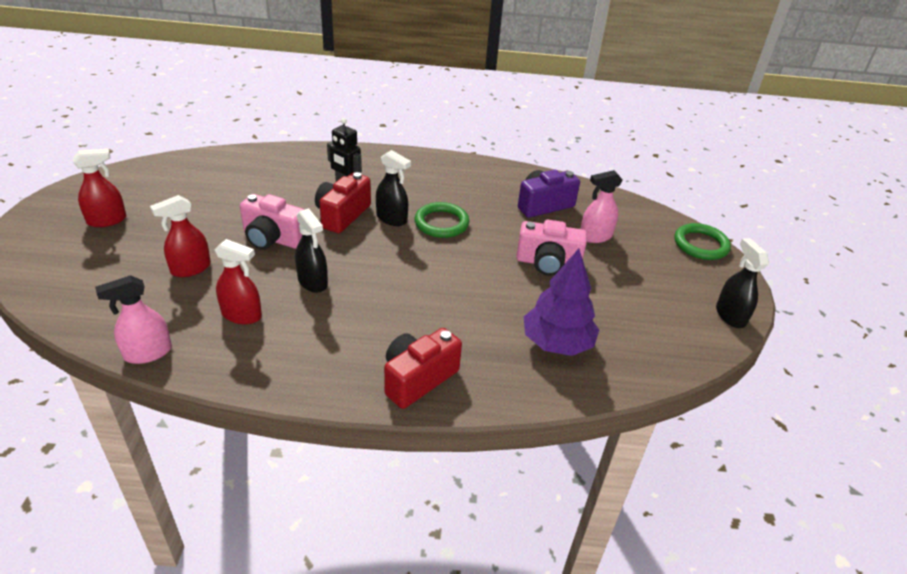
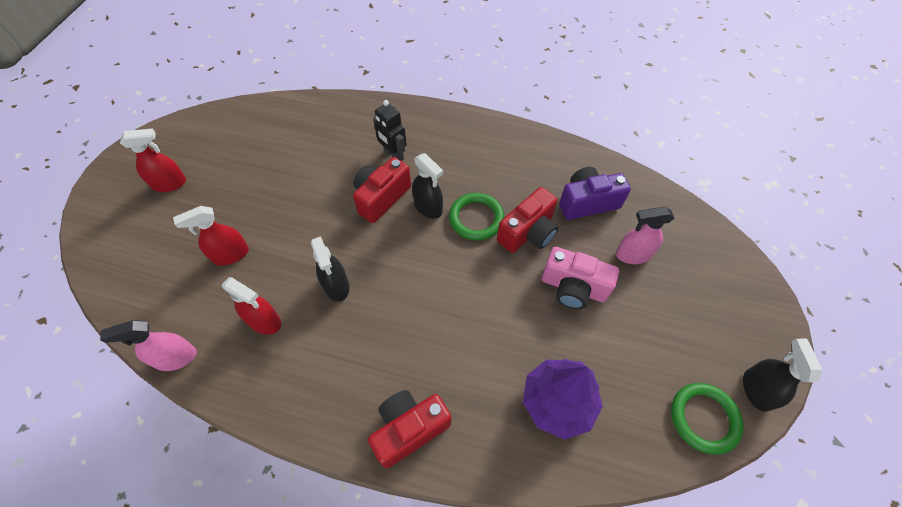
camera: 15 degrees right, 20 degrees up
(273, 239) = (311, 223): pink camera -> none
(494, 229) = (528, 232): none -> red camera
(700, 245) = (749, 279): green ring -> green ring (704, 418)

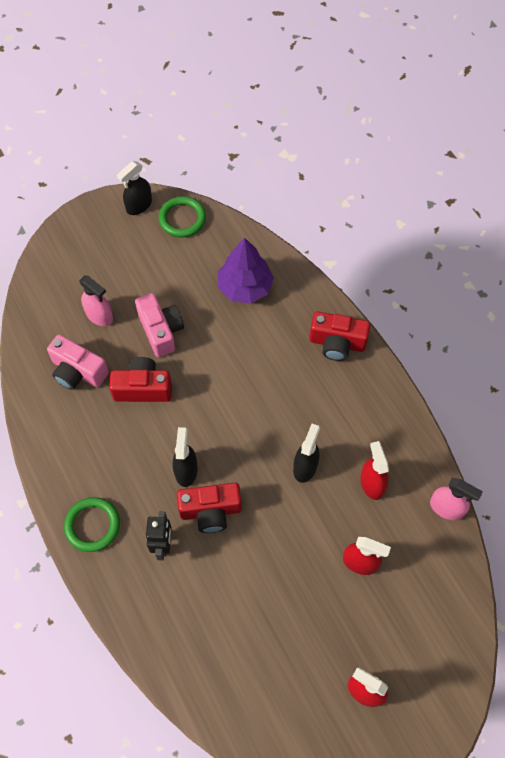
camera: 135 degrees left, 5 degrees up
(476, 218) = (164, 430): green ring -> green ring (92, 525)
(587, 202) = (78, 371): purple camera -> pink camera

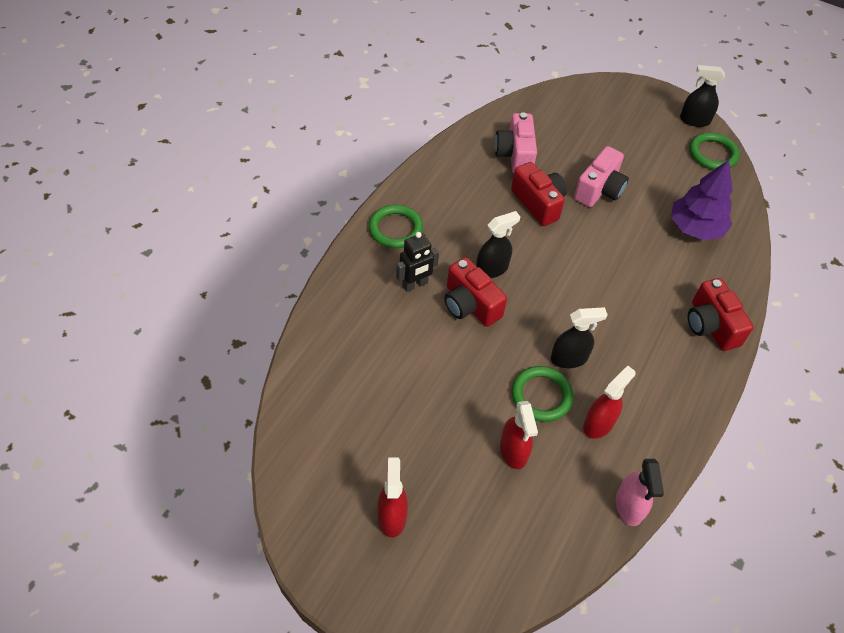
camera: 55 degrees right, 10 degrees down
(99, 315) = (574, 144): pink spray bottle -> none
(325, 510) = (541, 396): none -> green ring

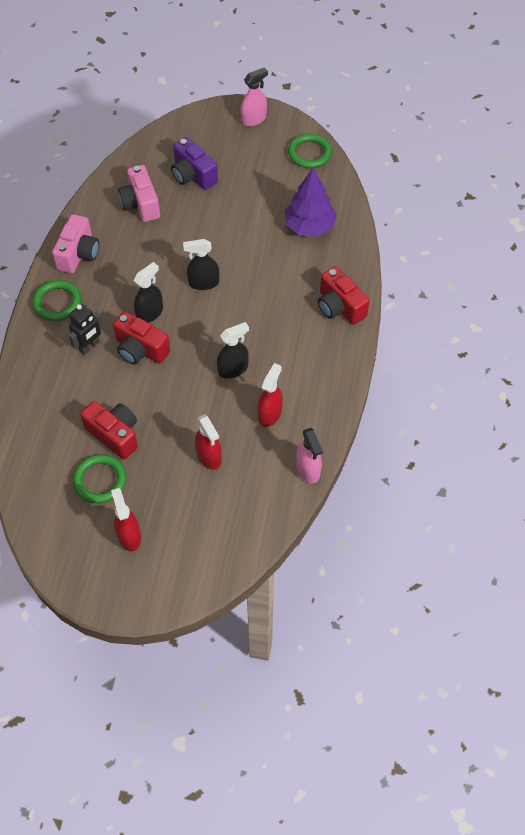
camera: 15 degrees left, 5 degrees up
(538, 203) = (173, 243): red camera -> red camera (114, 434)
(541, 396) = (219, 406): green ring -> green ring (100, 480)
(579, 142) = (193, 175): none -> purple camera
(599, 190) = (221, 215): pink camera -> pink camera (78, 254)
(659, 104) = (254, 119): none -> pink spray bottle
(694, 120) = (287, 126): black spray bottle -> black spray bottle (203, 283)

